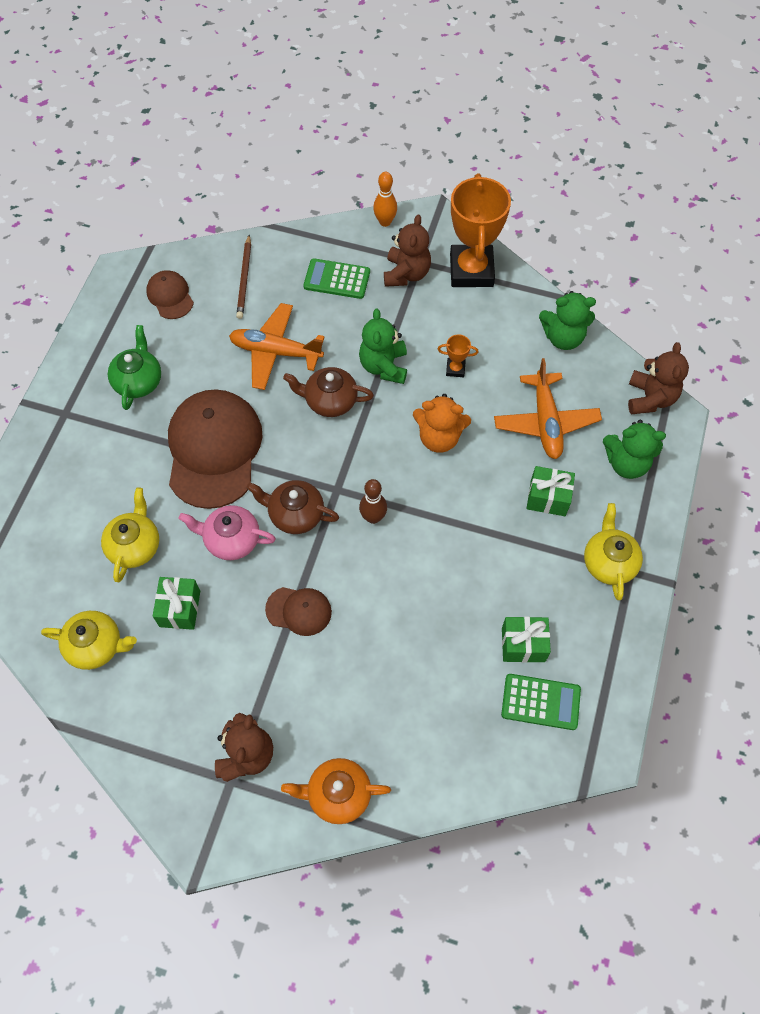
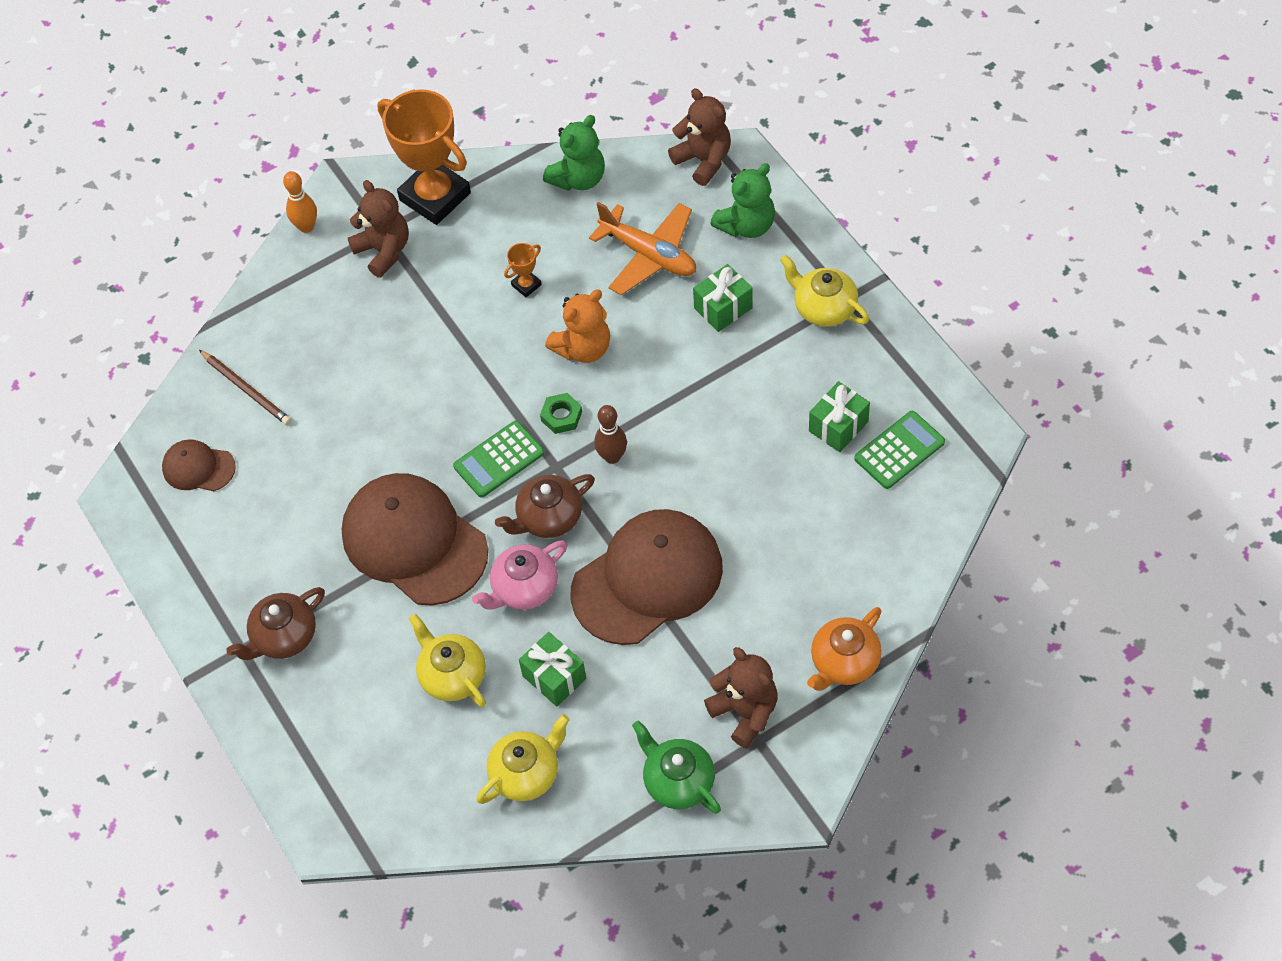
camera: 45 degrees left, 5 degrees down
(138, 381) = (270, 559): green teapot -> green teapot (678, 781)
(276, 352) = (358, 418): orange plane -> none
(299, 611) = (647, 579): brown cap -> brown cap, size x2.08
(330, 401) = (458, 409): brown teapot -> brown teapot (284, 636)
(337, 279) = (330, 312): green calculator -> green calculator (499, 460)
(377, 464) = (561, 416): none -> green nut
(384, 366) = (465, 340): green teddy bear -> none

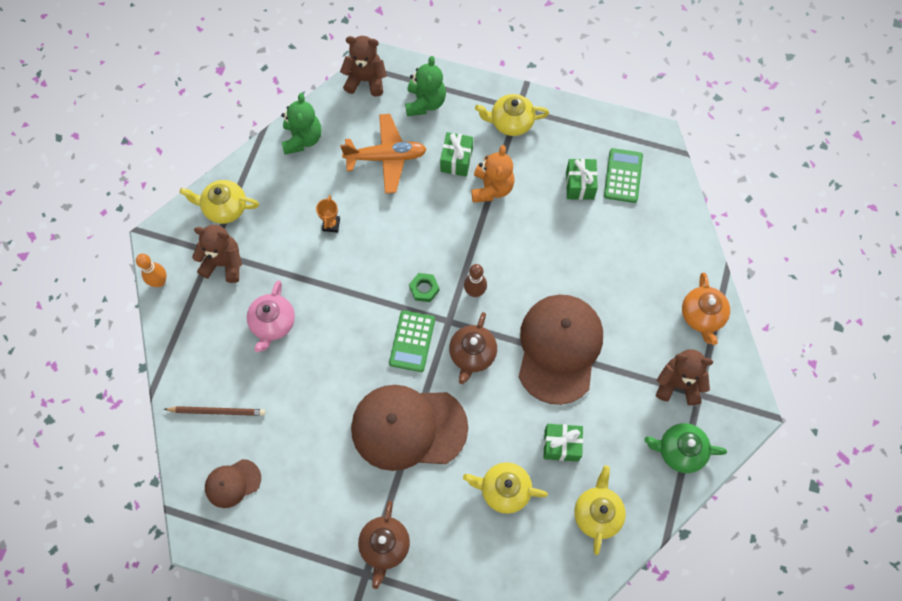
camera: 45 degrees left, 10 degrees up
(435, 196) = (224, 208): orange trophy -> yellow teapot
(524, 588) = (497, 406): pink teapot -> pink teapot (273, 323)
(583, 348) = (399, 239): orange teddy bear -> orange teddy bear (491, 188)

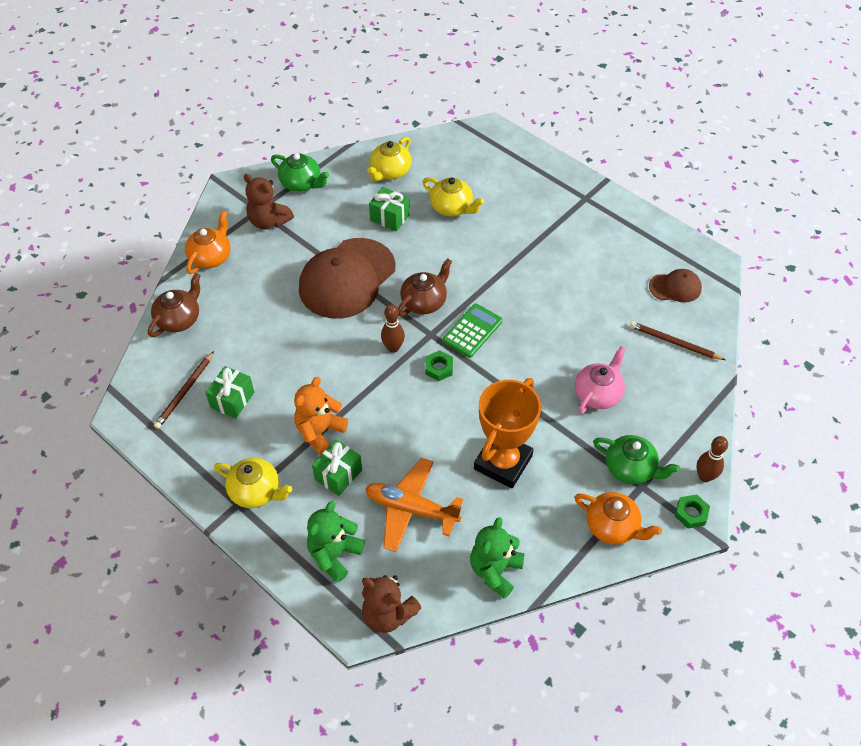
camera: 155 degrees left, 15 degrees down
(159, 282) = (705, 476): orange bowling pin -> brown bowling pin
(164, 244) = (691, 513): none -> green nut
(224, 208) = (612, 526): yellow teapot -> orange teapot
(224, 263) = (630, 468): brown teddy bear -> green teapot
(331, 224) = (503, 462): orange trophy -> orange trophy, size x2.44
(384, 546) = (563, 208): brown teapot -> brown teapot (179, 319)
(408, 427) = (508, 272): brown cap -> none
(623, 176) = (185, 391): green calculator -> brown pencil

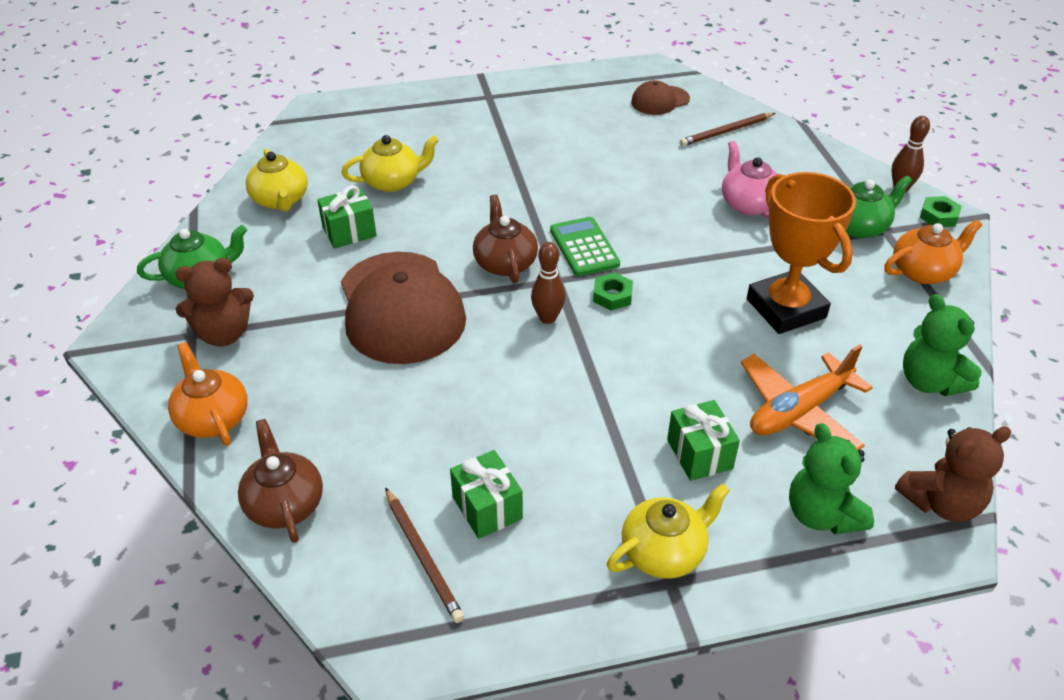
camera: 55 degrees left, 10 degrees down
(320, 432) = (618, 441): orange teddy bear -> none
(675, 287) = (660, 100): brown cap -> brown cap turned 150 degrees counterclockwise

